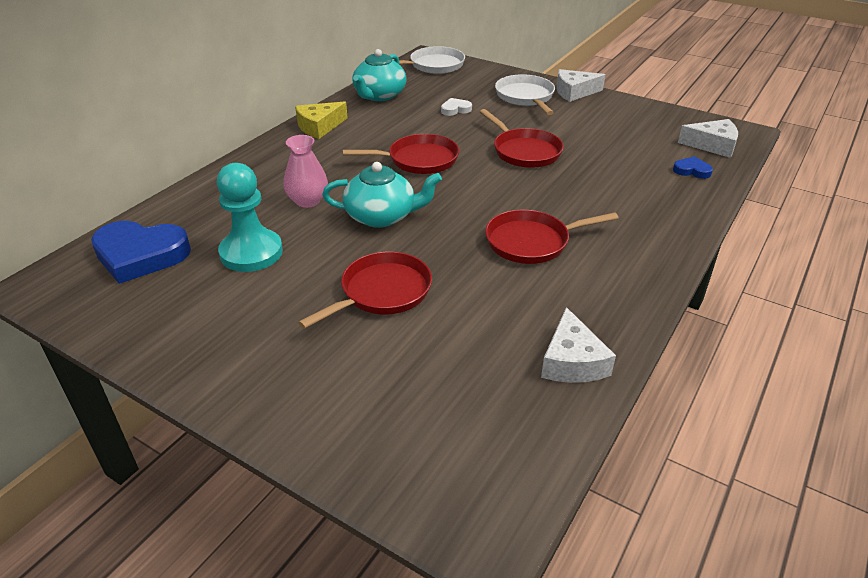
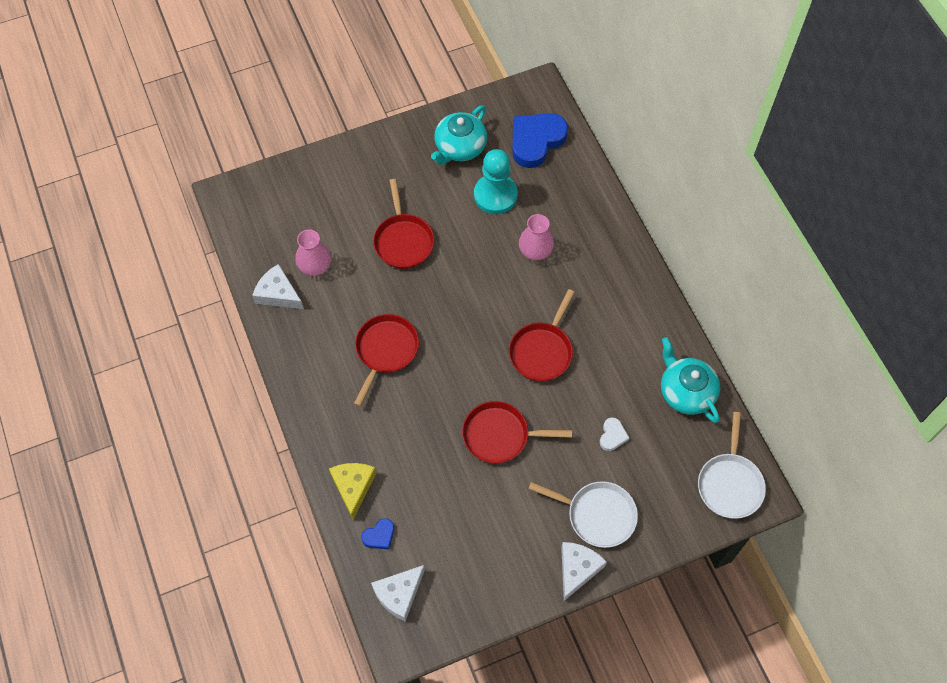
camera: 125 degrees right, 25 degrees up
(319, 127) = (651, 312): yellow cheese -> yellow cheese (353, 487)
(382, 216) = (482, 284): turquoise teapot -> turquoise teapot (460, 147)
(496, 349) = (315, 266): none -> pink vase

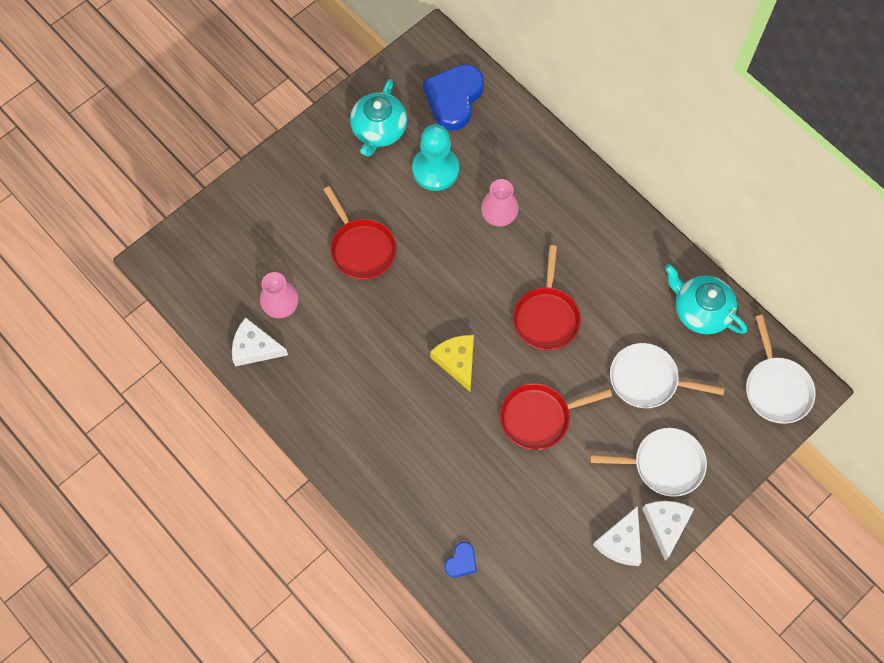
camera: 20 degrees left, 5 degrees up
(353, 487) = (415, 521): yellow cheese -> yellow cheese (457, 361)
(385, 351) = (390, 370): red pan -> none
(399, 594) = (504, 613): white cheese -> white cheese (621, 542)
(612, 436) = (648, 379): white heart -> white pan

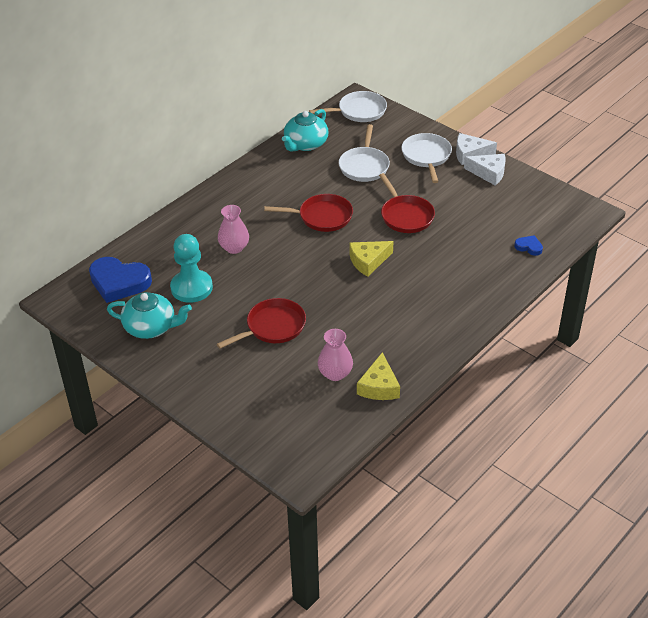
camera: 95 degrees left, 25 degrees down
(255, 347) = (379, 386): white cheese -> yellow cheese

